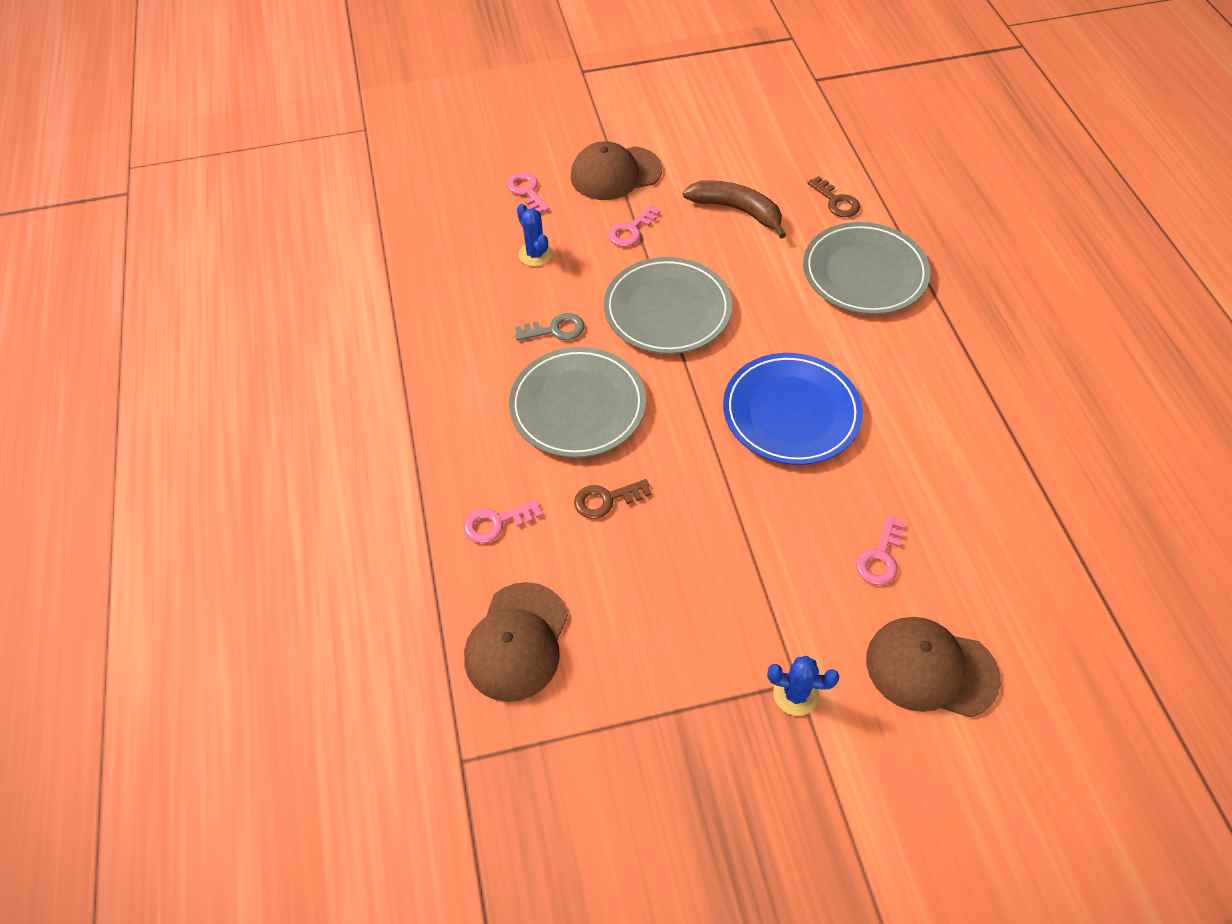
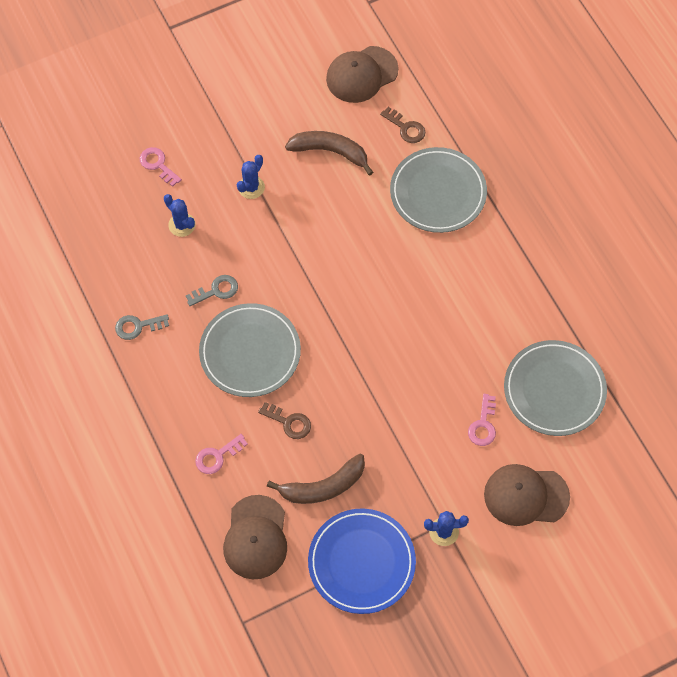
camera: 15 degrees left, 10 degrees up
(444, 351) = (137, 326): none -> grey key
(606, 500) = (289, 422): brown key -> brown key turned 120 degrees counterclockwise
(615, 173) = (225, 133): brown cap -> brown cap (361, 74)
(631, 230) = (251, 187): pink key -> blue cactus
(632, 592) = (323, 486): none -> brown banana
(667, 310) = (296, 256): grey plate -> grey plate (554, 390)
(791, 412) = (404, 325): blue plate -> blue plate (361, 562)

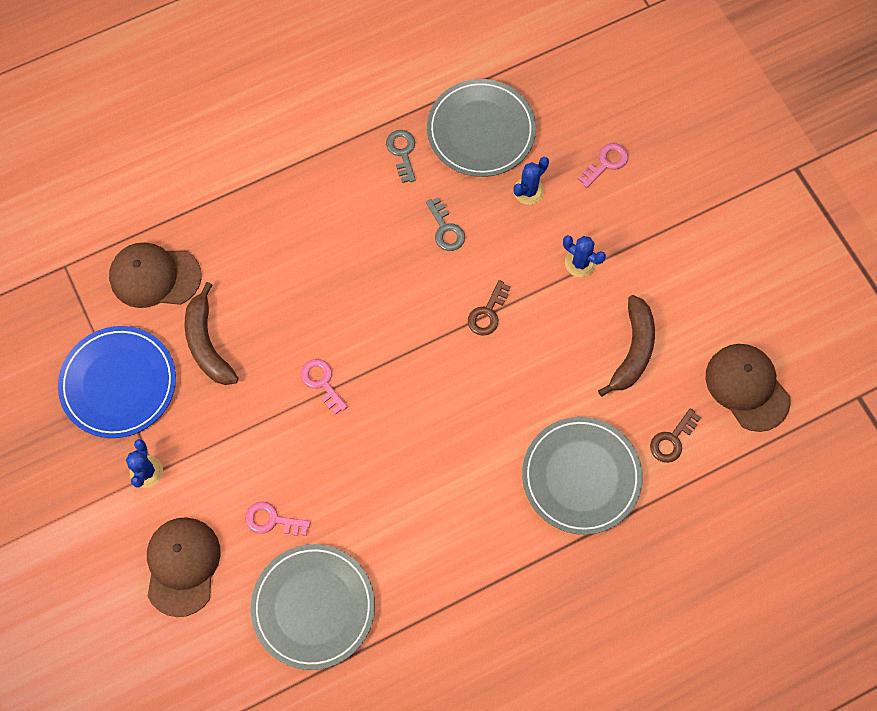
camera: 90 degrees right, 5 degrees up
(217, 456) = (248, 236): pink key -> pink key (321, 382)
(250, 352) = (369, 266): grey plate -> grey plate (481, 131)
(289, 422) = (284, 308): brown key -> brown key (487, 313)

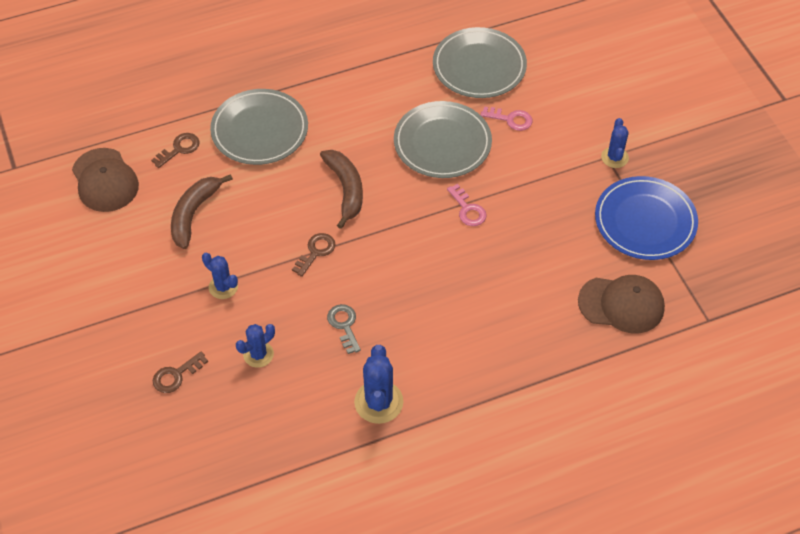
camera: 175 degrees left, 15 degrees down
(182, 566) = (580, 96): brown cap -> none
(207, 344) = (569, 246): brown banana -> brown banana (345, 189)
(402, 152) = (378, 402): grey key -> blue cactus
(481, 131) = (295, 418): grey plate -> grey plate (442, 143)
(606, 163) = (176, 375): pink key -> brown key

